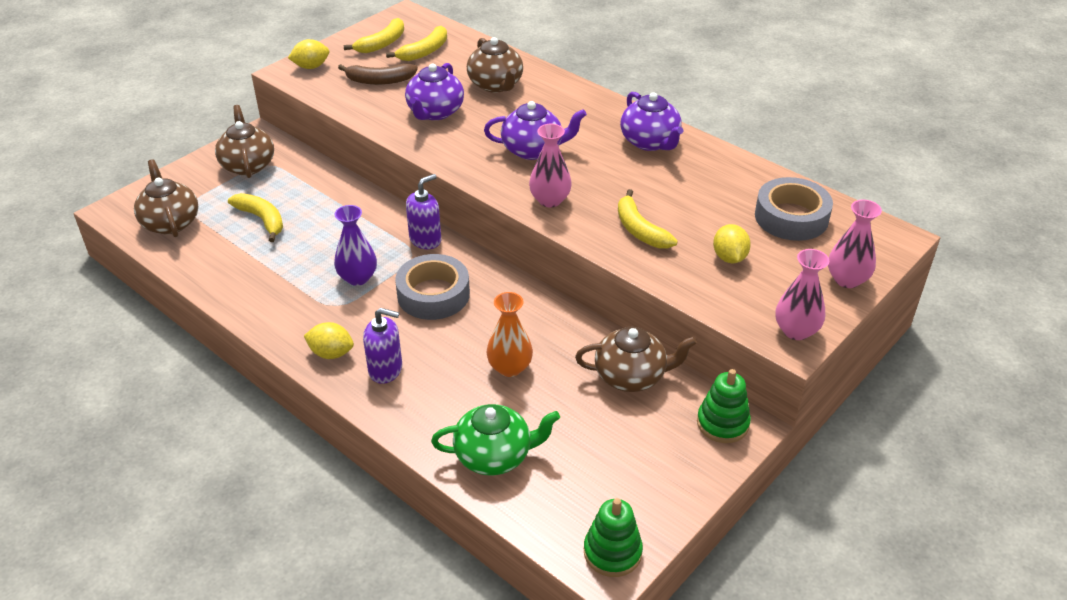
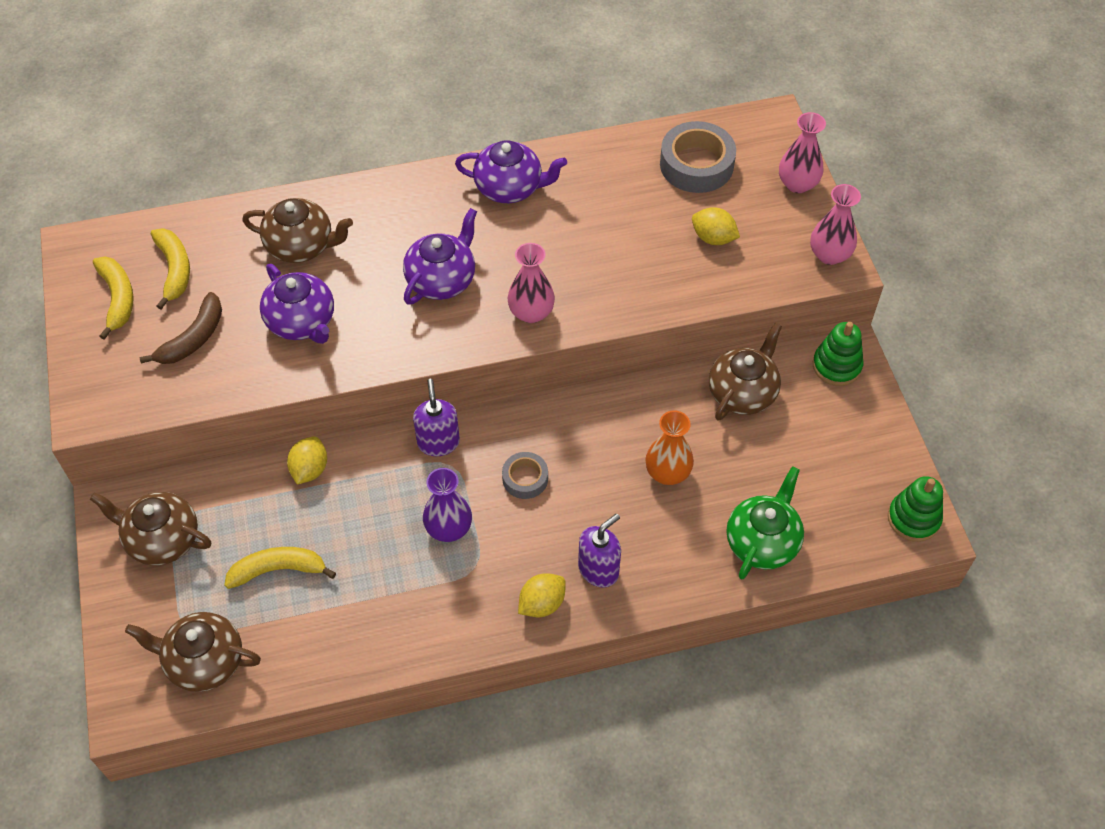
camera: 55 degrees left, 15 degrees up
(311, 67) = (99, 386): yellow lemon -> yellow lemon (310, 469)
(433, 294) = (525, 478): grey tape -> grey tape, size x0.56
(640, 230) = (628, 274): yellow banana -> none

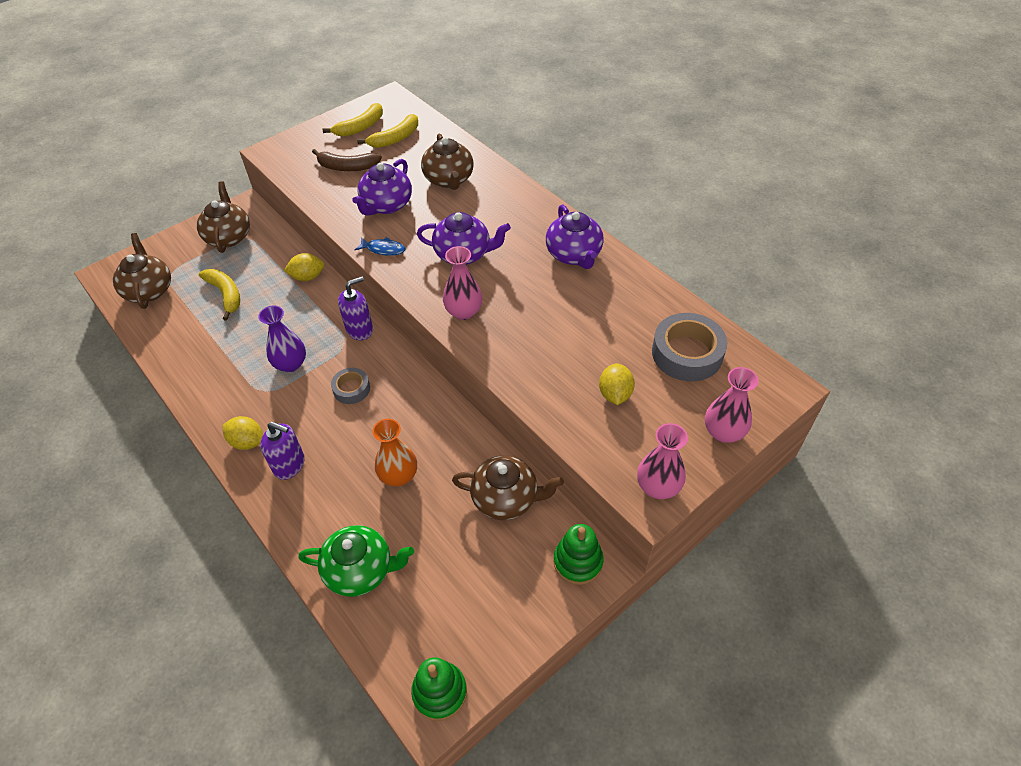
camera: 65 degrees right, 5 degrees down
(380, 351) = (383, 249): none -> blue fish

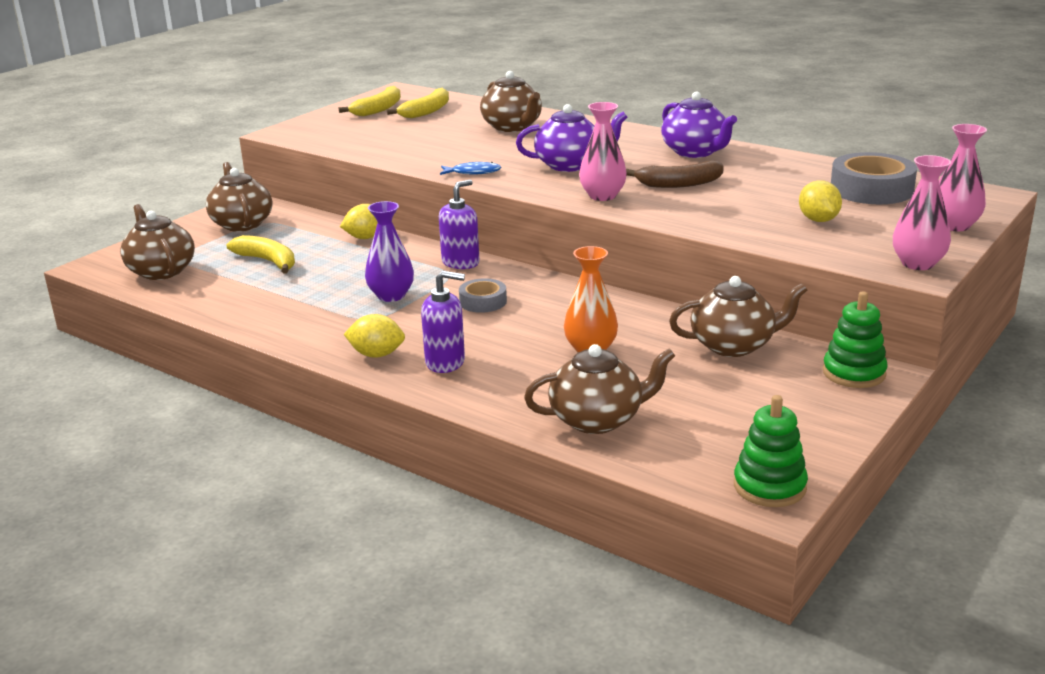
camera: 15 degrees left, 25 degrees down
(347, 167) = (384, 132): brown banana -> brown banana (679, 184)
(360, 570) = (597, 420): green teapot -> brown teapot
(386, 205) = (452, 148): purple teapot -> none

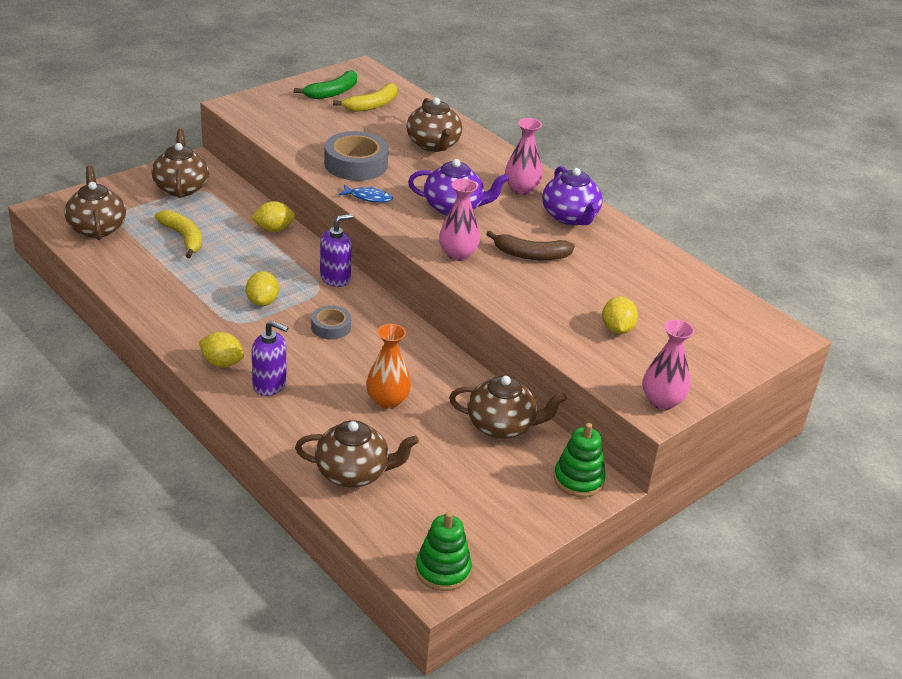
camera: 10 degrees right, 10 degrees up
(378, 109) = (332, 92): yellow banana -> green banana
(391, 296) = (262, 302): purple vase -> yellow lemon
(871, 189) = (688, 303): grey tape -> grey tape (356, 164)
(954, 226) = (726, 365): pink vase -> pink vase (521, 189)

